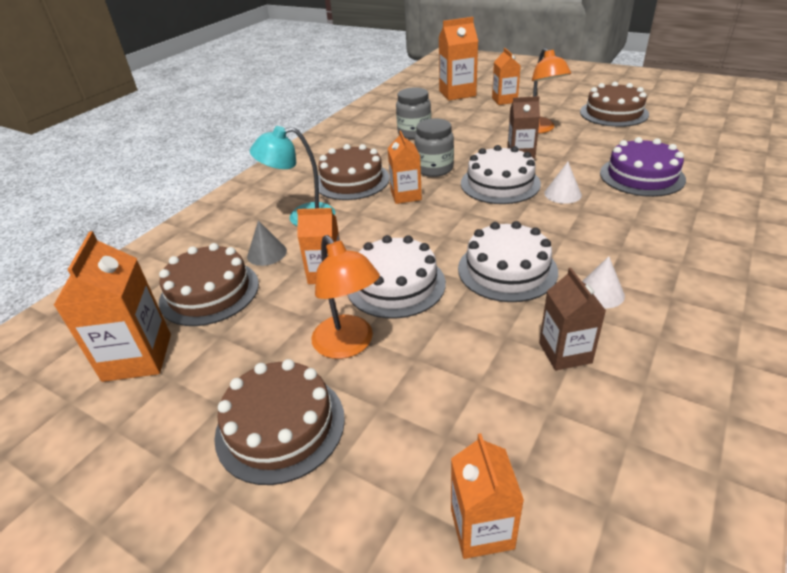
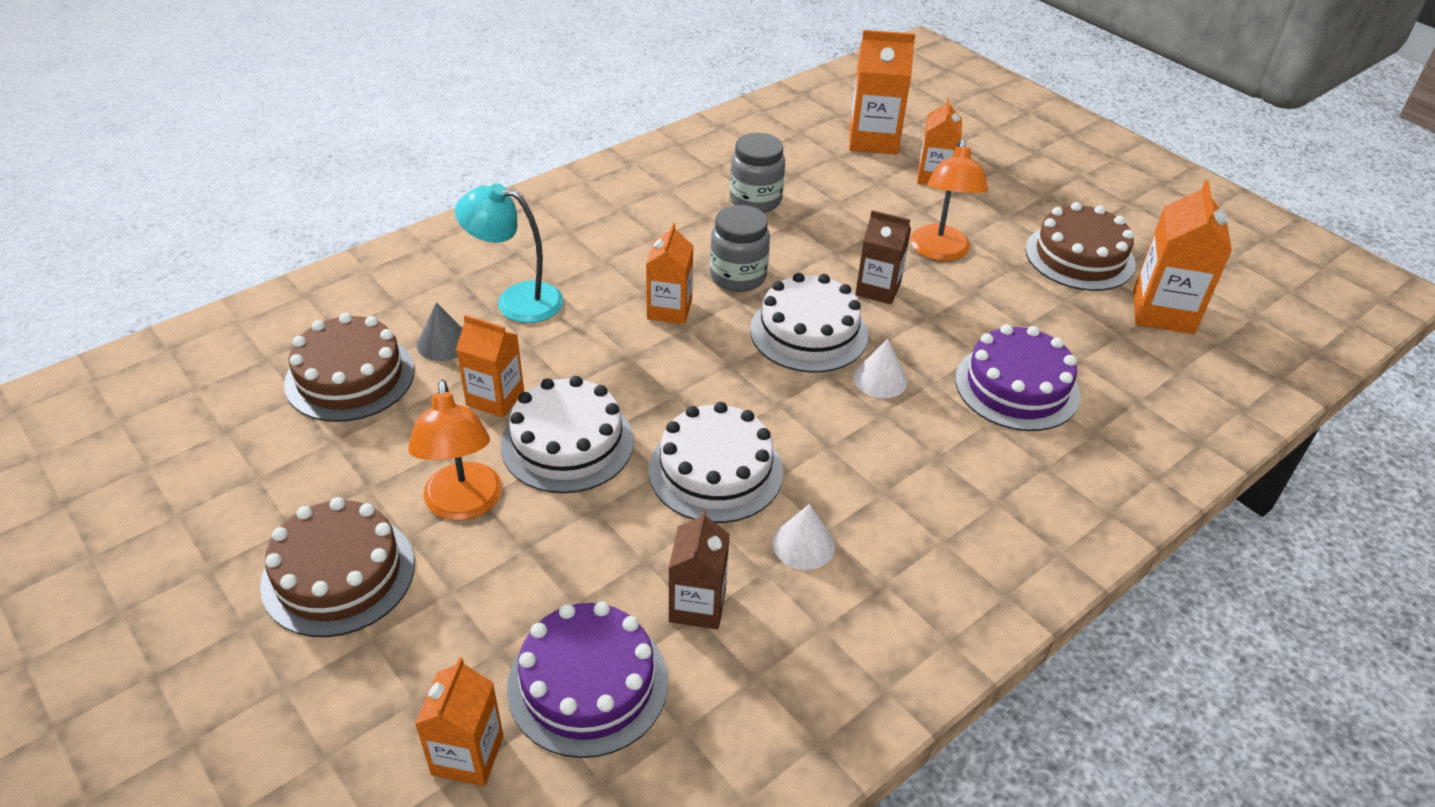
camera: 15 degrees right, 5 degrees up
(137, 357) = (235, 437): orange carton -> orange carton (1163, 312)
(352, 180) = (615, 260): brown cake -> none
(532, 434) = (588, 683): none -> purple cake

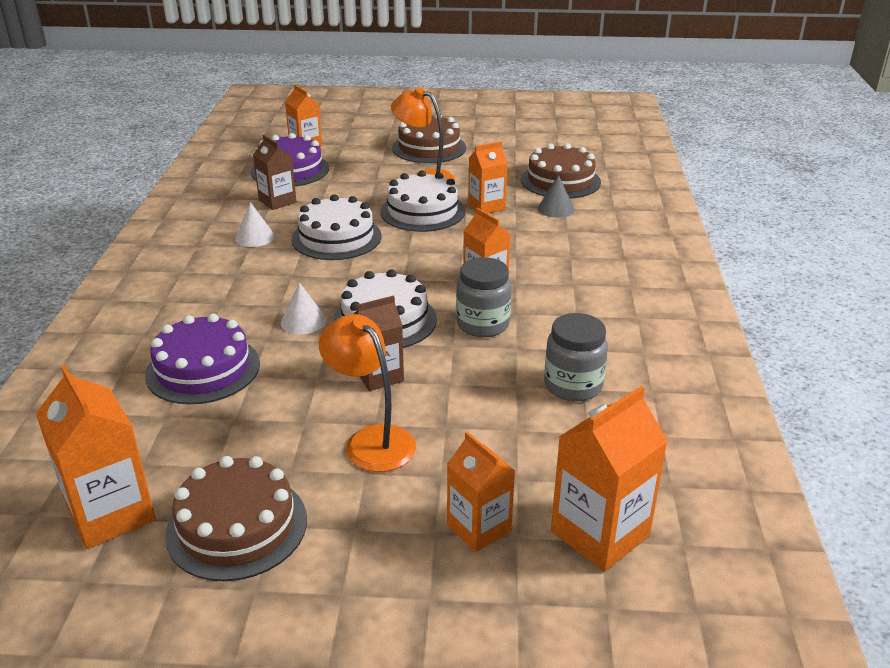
camera: 135 degrees right, 10 degrees down
(516, 300) = (568, 240): turquoise lamp -> none

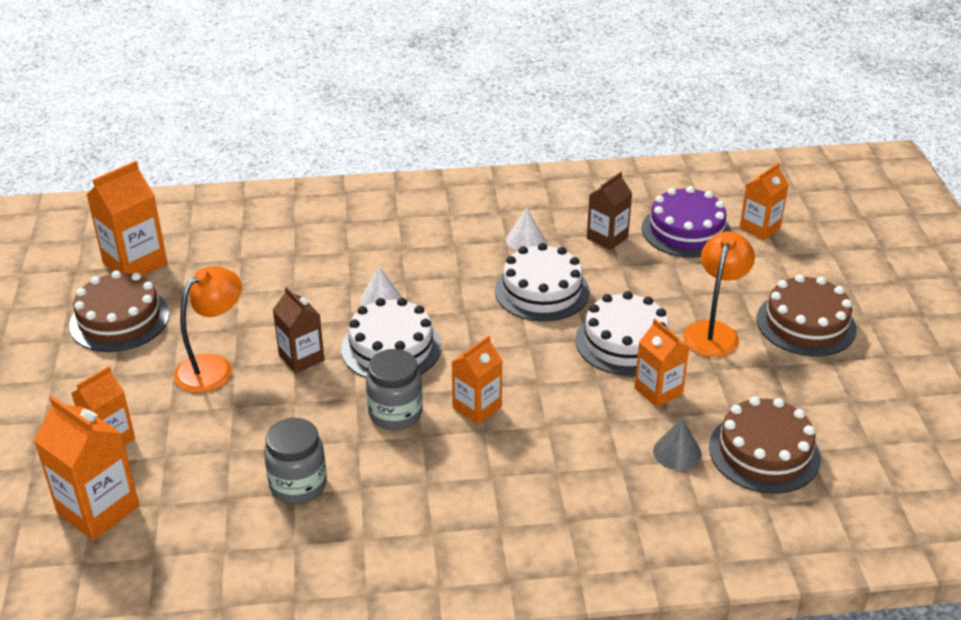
camera: 80 degrees right, 5 degrees up
(203, 369) = (301, 261): purple cake -> none

